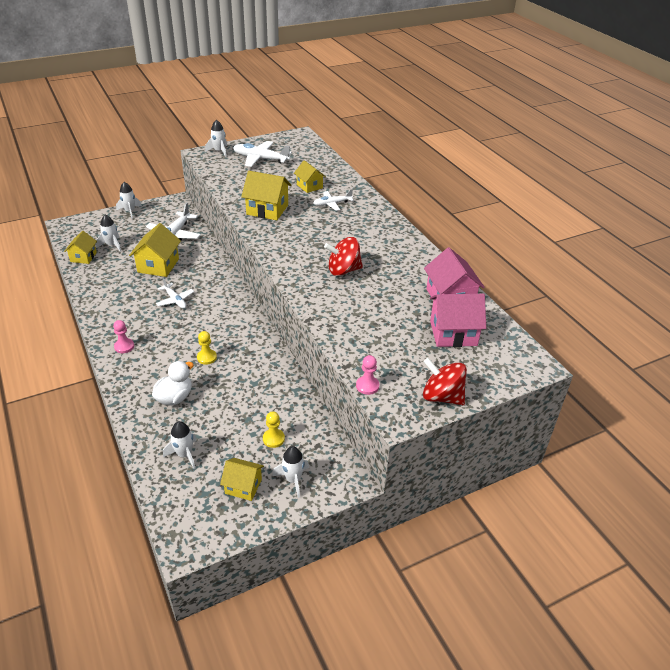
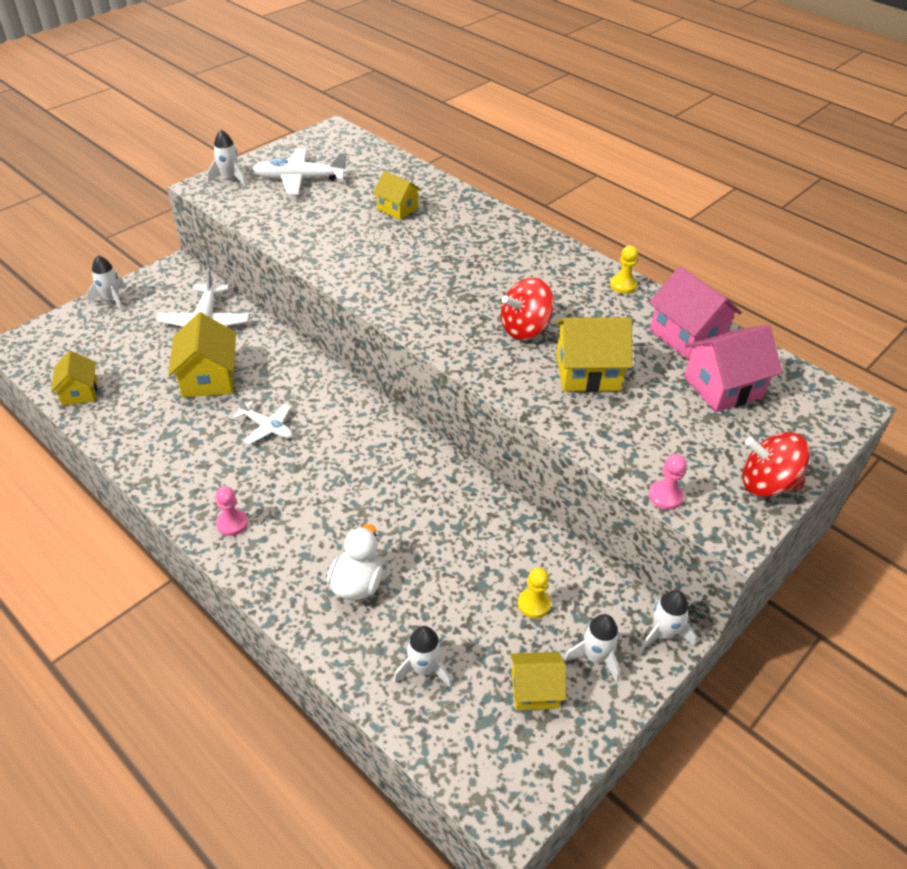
camera: 20 degrees left, 5 degrees up
(112, 245) = (115, 362): white rocket -> white rocket (663, 633)
(207, 357) = (367, 506): yellow pawn -> yellow pawn (623, 285)
(267, 209) = (360, 258): yellow house -> yellow house (587, 372)
(332, 204) = (446, 230): white plane -> none

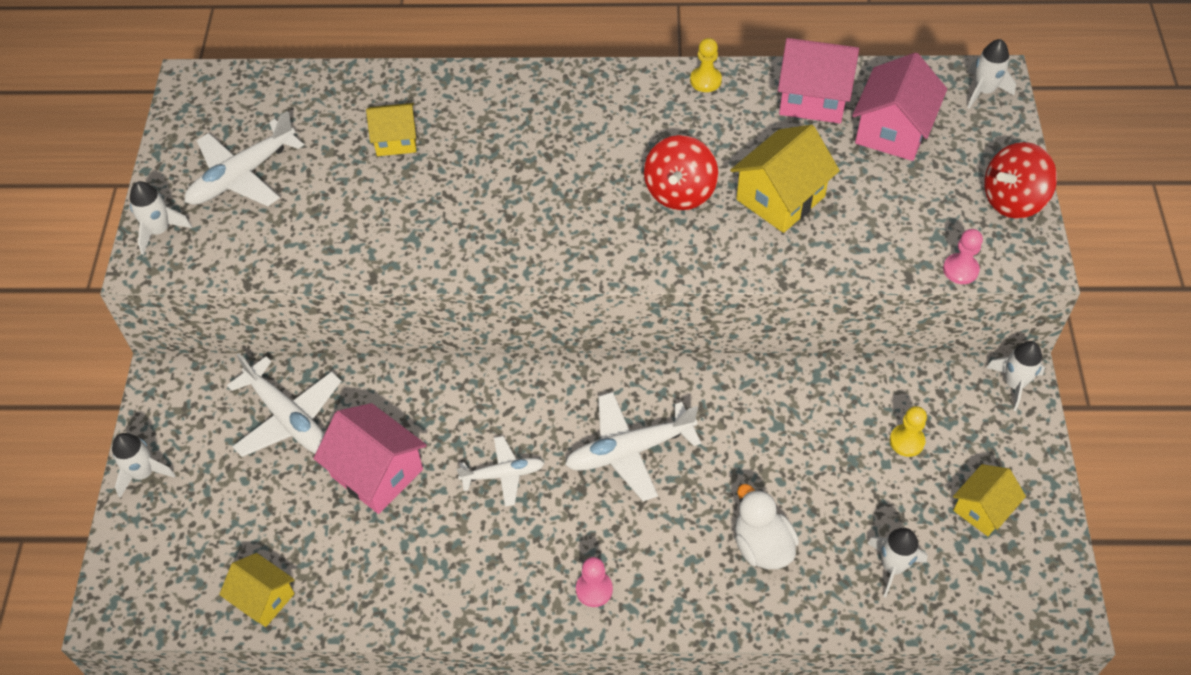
camera: 40 degrees left, 10 degrees up
(209, 378) = (377, 473): yellow house -> pink house
(351, 470) = (630, 451): none -> white plane
(595, 657) = (992, 445): white rocket -> white rocket (984, 91)

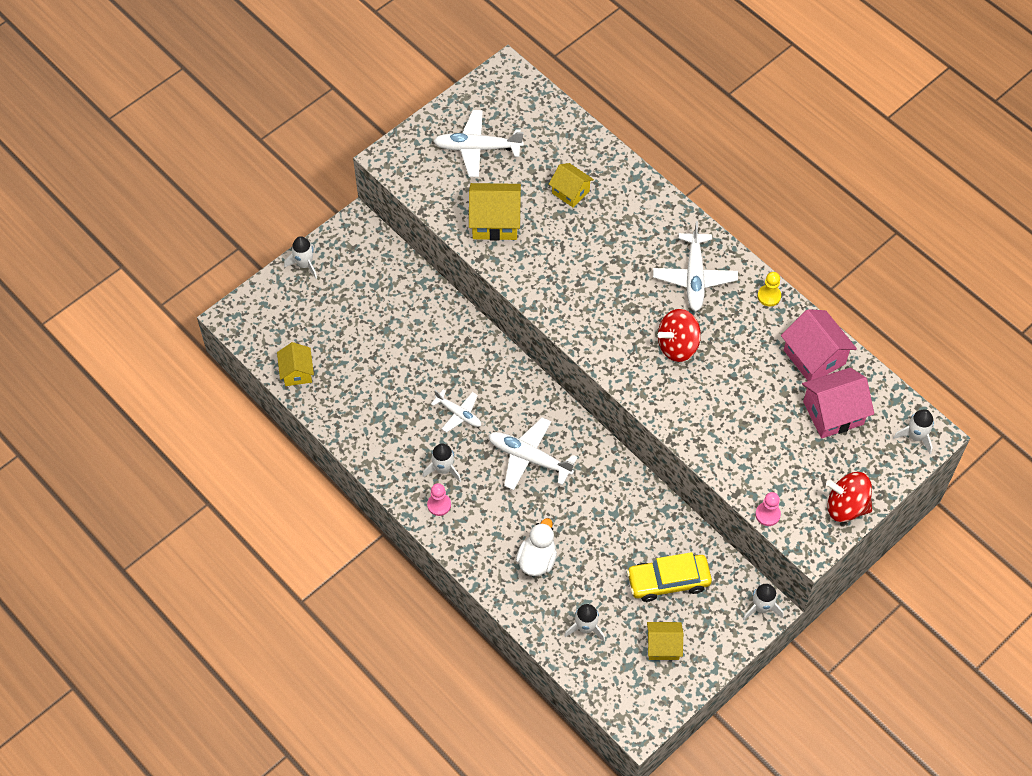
camera: 45 degrees right, 5 degrees up
(159, 230) = (410, 146): white rocket -> white rocket (443, 469)
(288, 418) = (393, 295): white plane -> white plane (694, 277)
(377, 473) = (404, 359): pink house -> none
(780, 198) = (724, 395): yellow house -> yellow house (495, 222)
(907, 441) = (668, 581): yellow pawn -> yellow car

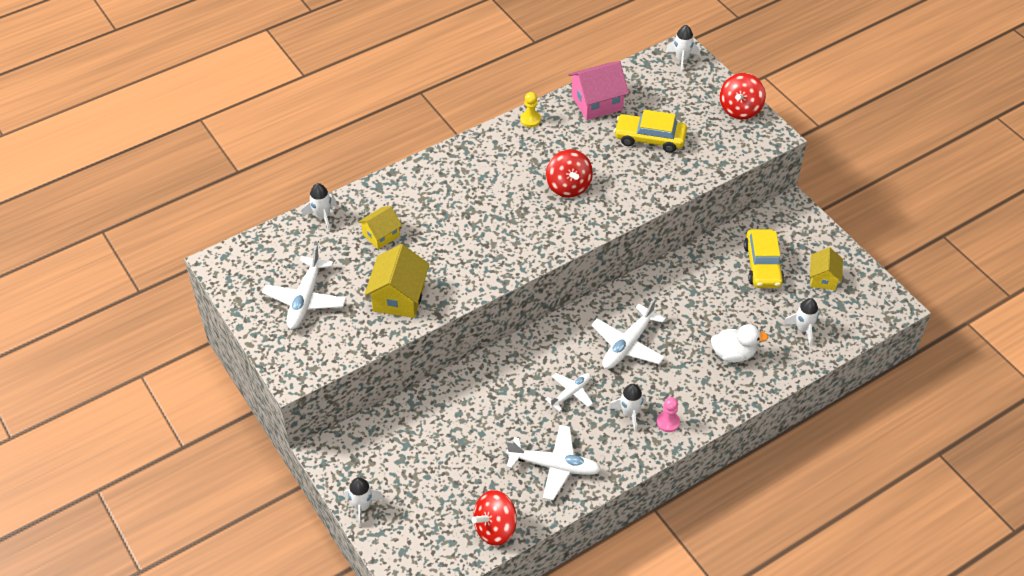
camera: 80 degrees left, 10 degrees down
(297, 372) = (495, 528): yellow house -> red spinning top
(537, 559) = (733, 354): white duck -> white duck turned 150 degrees clockwise
(694, 277) = (499, 164): white plane -> white plane (554, 466)
(761, 607) = (791, 209): white rocket -> white rocket (322, 216)
(767, 514) = (743, 157): pink pawn -> none
(771, 416) = (649, 138): none -> yellow car
(833, 413) = (652, 101): pink house -> none

